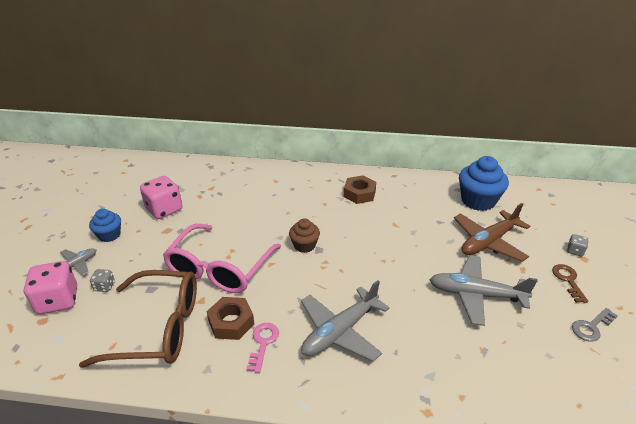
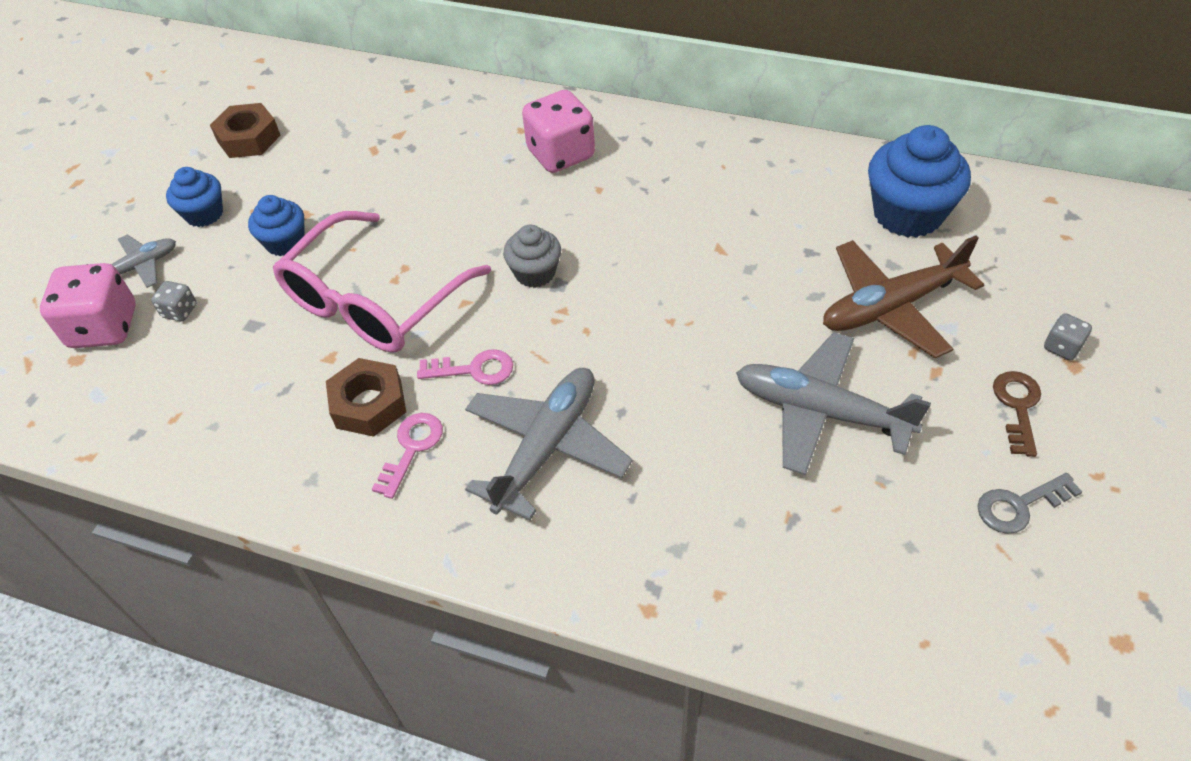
camera: 15 degrees right, 15 degrees up
(158, 328) = (251, 397): brown glasses -> none
(160, 244) = (285, 242): none -> blue cupcake
(164, 209) = (306, 172): pink dice -> pink dice (561, 154)
(286, 297) = (474, 369): none -> pink key
(304, 245) = (535, 273): brown cupcake -> grey cupcake
(340, 331) = (547, 447): grey plane -> grey plane turned 150 degrees clockwise
(359, 193) = (673, 174): brown nut -> brown nut (248, 138)

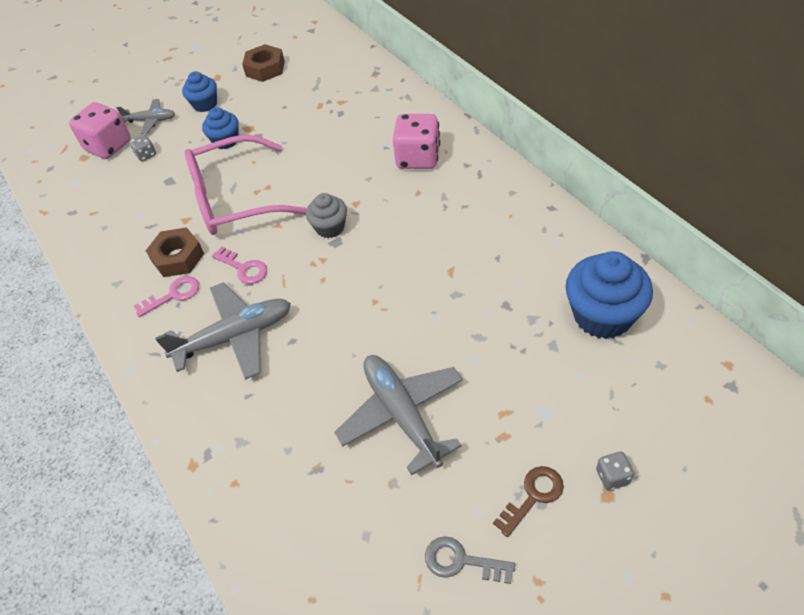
camera: 40 degrees right, 0 degrees up
(890, 307) = (520, 374): brown plane -> none

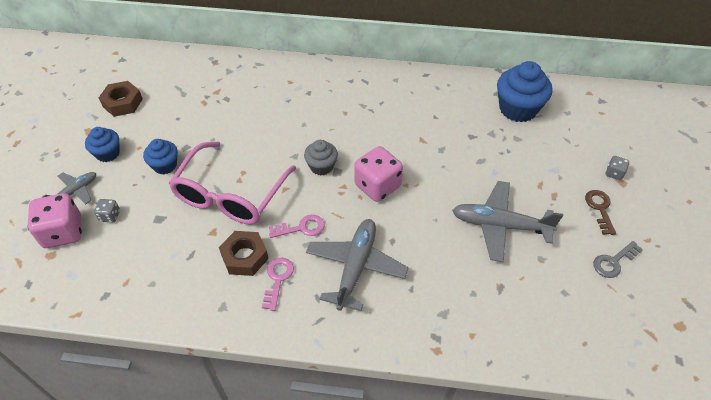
camera: 55 degrees left, 0 degrees up
(418, 158) = (317, 94): pink dice -> pink dice (377, 186)

